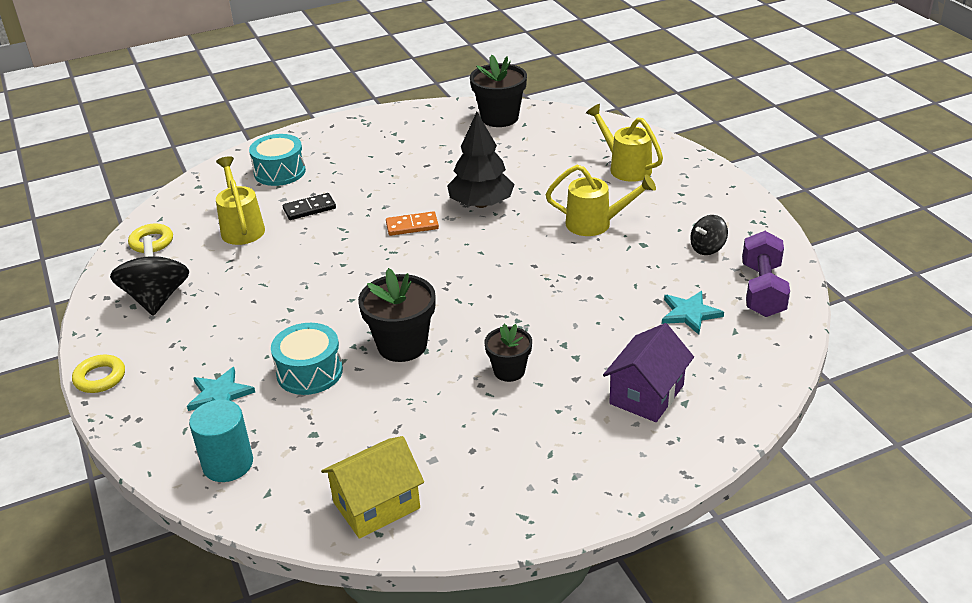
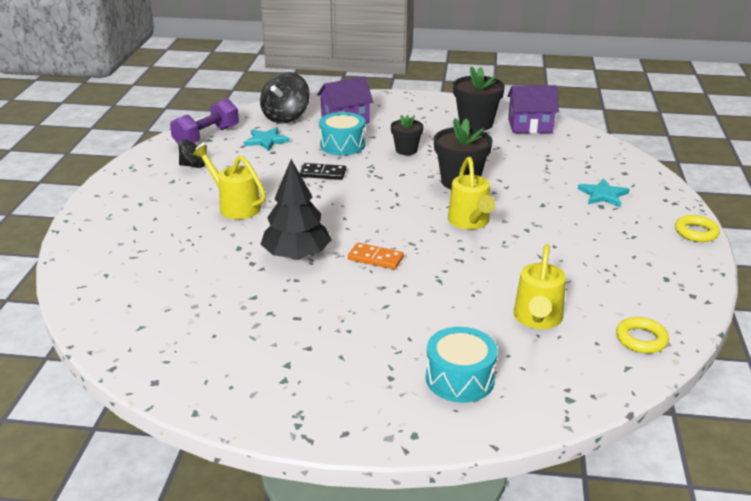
camera: 150 degrees left, 5 degrees down
(156, 298) = (642, 277): black spinning top -> black spinning top (286, 117)
(228, 464) = (608, 162): turquoise cylinder -> none
(309, 209) = (456, 313): black domino -> black domino (323, 173)
(309, 372) = (534, 187): turquoise drum -> turquoise drum (342, 145)
(376, 505) = (530, 126): yellow house -> purple house
(499, 118) = (150, 348): black flower pot -> black flower pot (476, 124)
(625, 167) = (138, 239): yellow watering can -> yellow watering can (470, 222)

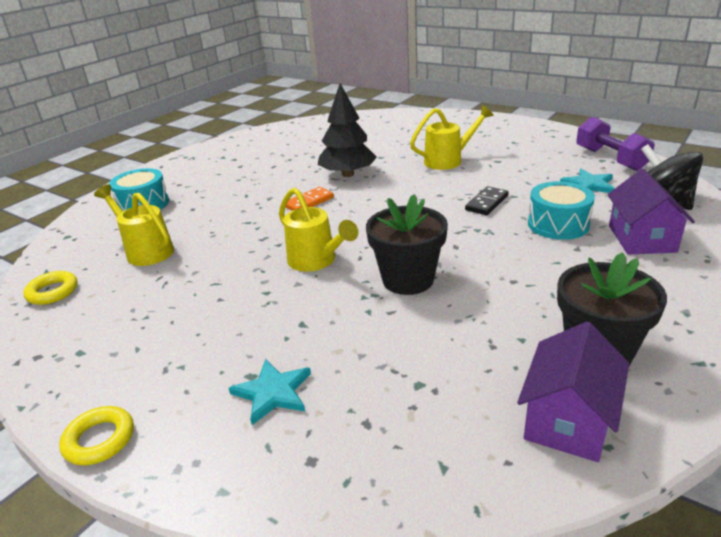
camera: 120 degrees right, 0 degrees up
(193, 165) = (541, 150): black spinning top -> none
(406, 150) = (521, 263): black flower pot -> none
(470, 222) = (316, 261): yellow watering can -> yellow watering can turned 150 degrees counterclockwise

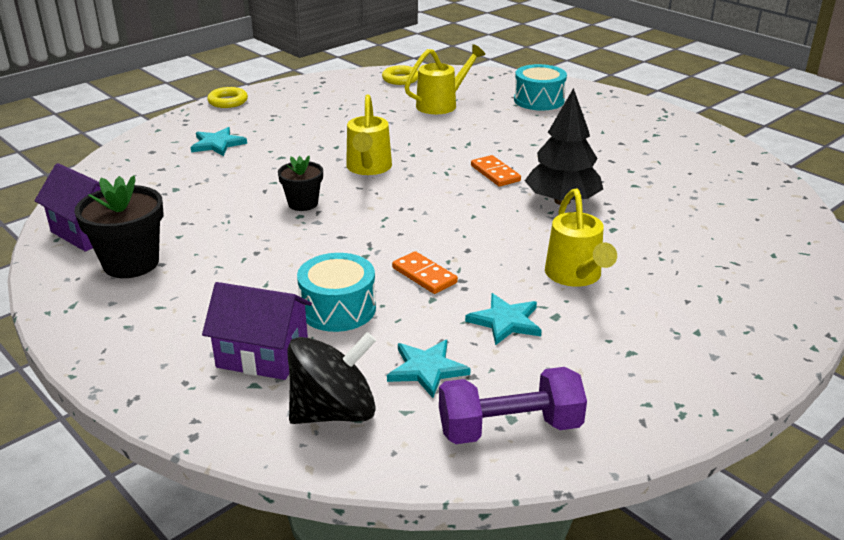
camera: 100 degrees right, 0 degrees up
(316, 261) = (368, 168): yellow watering can -> yellow watering can turned 60 degrees counterclockwise
(408, 280) = (303, 203): black flower pot -> black flower pot, size x0.61
(487, 203) = (424, 275): black domino -> orange domino
(516, 172) = (505, 321): none -> turquoise star

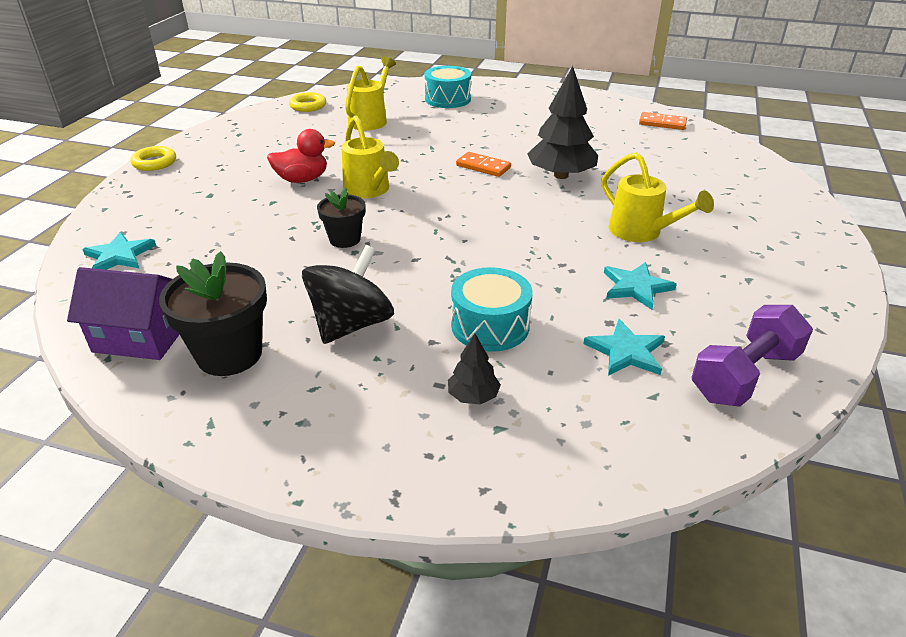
camera: 30 degrees left, 5 degrees up
(217, 144) = (190, 206): turquoise star -> turquoise star (119, 256)
(262, 355) = (473, 396): purple house -> black tree
(324, 144) = (302, 179): none -> red duck
(334, 412) = (598, 423): black spinning top -> black spinning top (351, 324)
(424, 275) = (527, 270): orange domino -> orange domino (662, 123)

